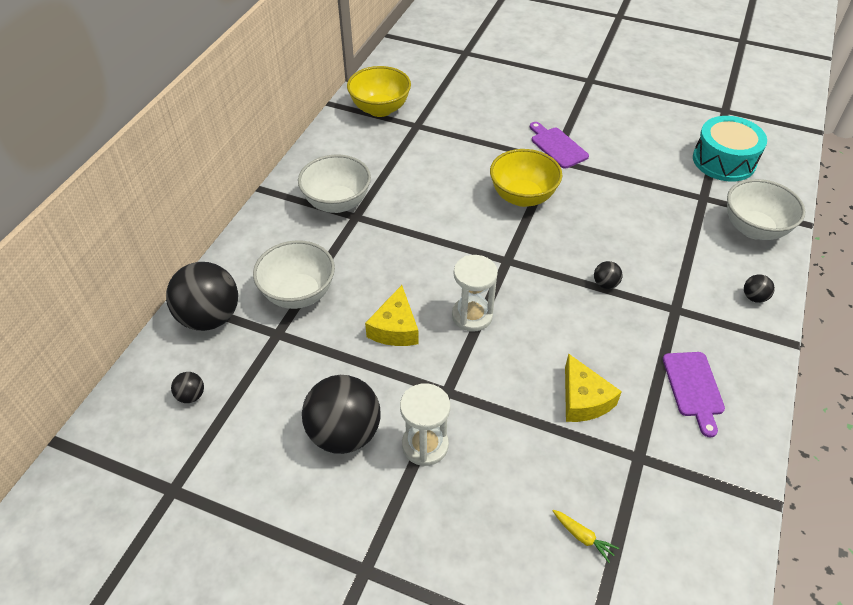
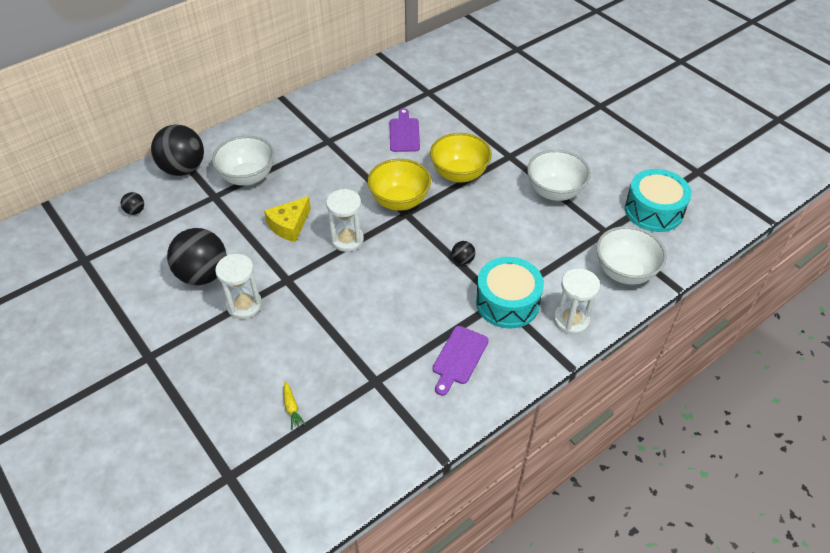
camera: 30 degrees right, 0 degrees up
(337, 203) = (323, 127): white bowl -> white bowl (554, 191)
(380, 109) = (412, 70): yellow bowl -> yellow bowl (399, 201)
(557, 146) = (522, 147): purple cutting board -> purple cutting board (404, 133)
(583, 399) = (372, 327): yellow cheese -> none
(684, 307) = (507, 302): none -> turquoise drum
(754, 297) = (571, 320): black ball -> white hourglass

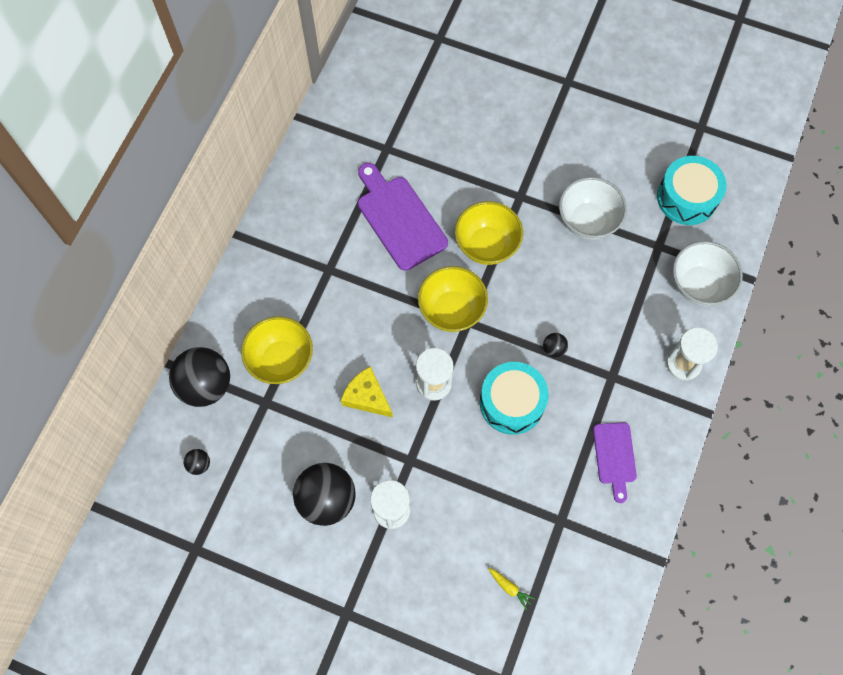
camera: 30 degrees left, 20 degrees up
(248, 177) = (281, 360): white bowl -> yellow bowl
(289, 225) = (367, 397): yellow cheese -> yellow cheese turned 120 degrees clockwise
(404, 133) = (399, 219): purple cutting board -> purple cutting board, size x1.66
(507, 302) = (620, 374): turquoise drum -> turquoise drum (512, 403)

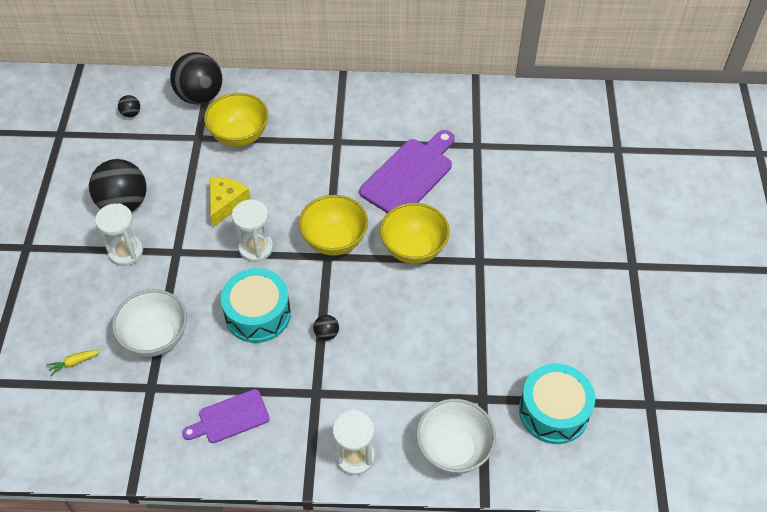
camera: 70 degrees right, 15 degrees down
(509, 588) = (74, 363): yellow carrot -> yellow carrot turned 45 degrees clockwise
(587, 221) = (480, 325): white bowl -> white bowl (156, 338)

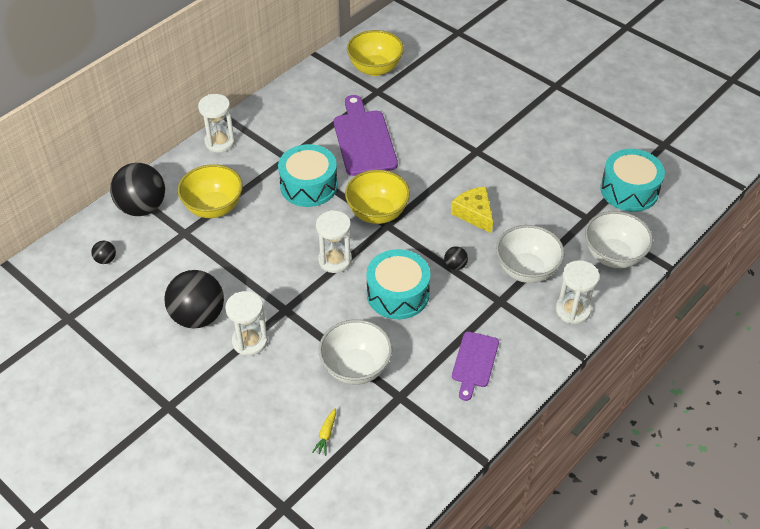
camera: 50 degrees left, 5 degrees down
(226, 203) = (272, 253): yellow cheese -> yellow cheese (474, 214)
(311, 90) = (220, 142): none -> white hourglass
(320, 176) = (308, 186): none -> turquoise drum
(370, 390) = (526, 270): none -> white bowl
(413, 249) = (430, 176): yellow bowl -> yellow bowl (375, 68)

